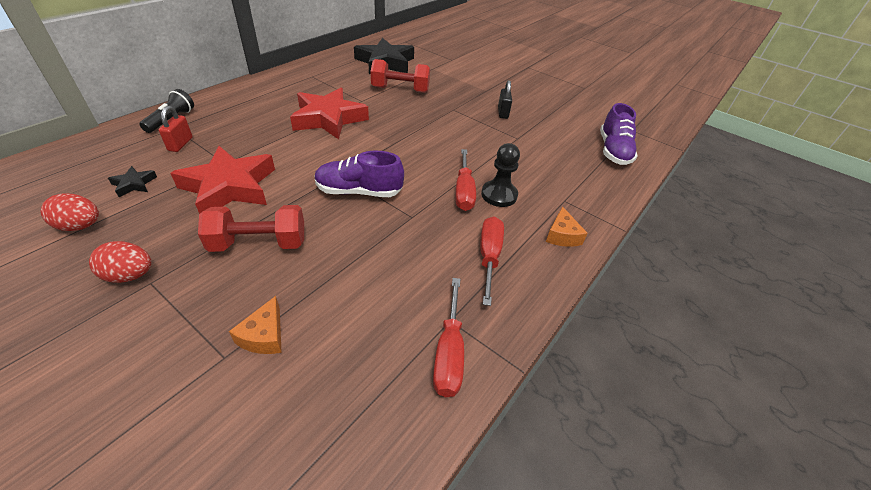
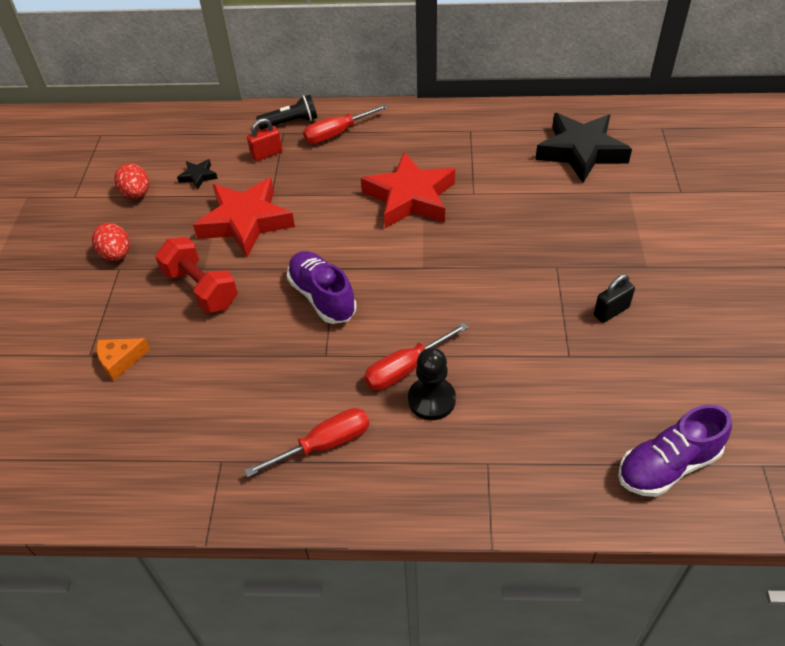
camera: 60 degrees right, 5 degrees up
(400, 89) = (537, 202): red dumbbell -> none
(449, 352) = (186, 480): red screwdriver -> red screwdriver (337, 134)
(562, 235) = (418, 489): orange cheese -> none

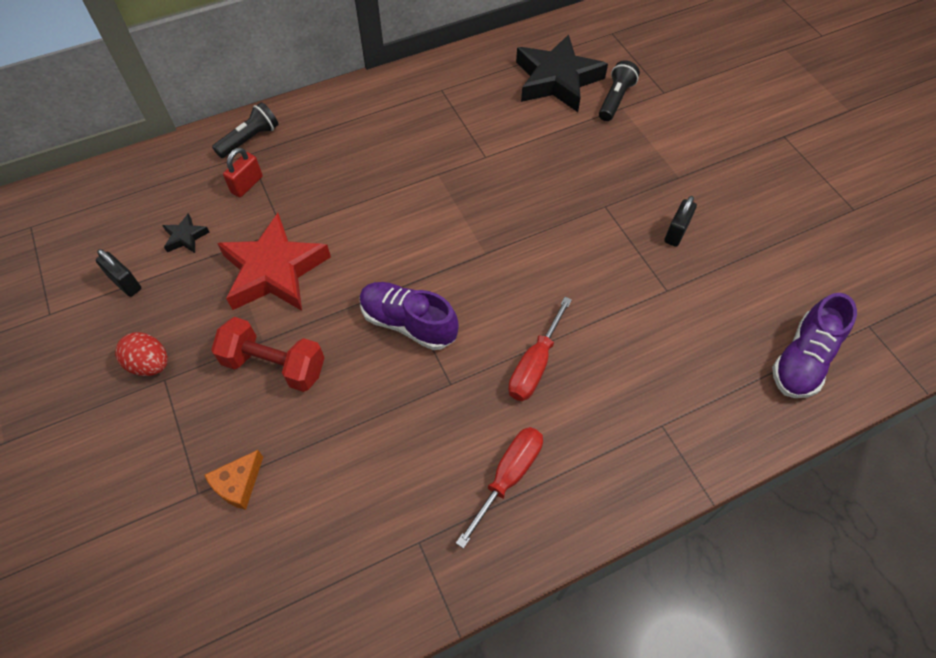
camera: 30 degrees left, 10 degrees up
(136, 194) = (125, 283): red egg -> black padlock
(337, 134) = (309, 136): red screwdriver -> none
(410, 198) = (428, 183): red star -> none
(431, 400) = (577, 386): black pawn -> none
(627, 183) = (615, 99): none -> black flashlight

